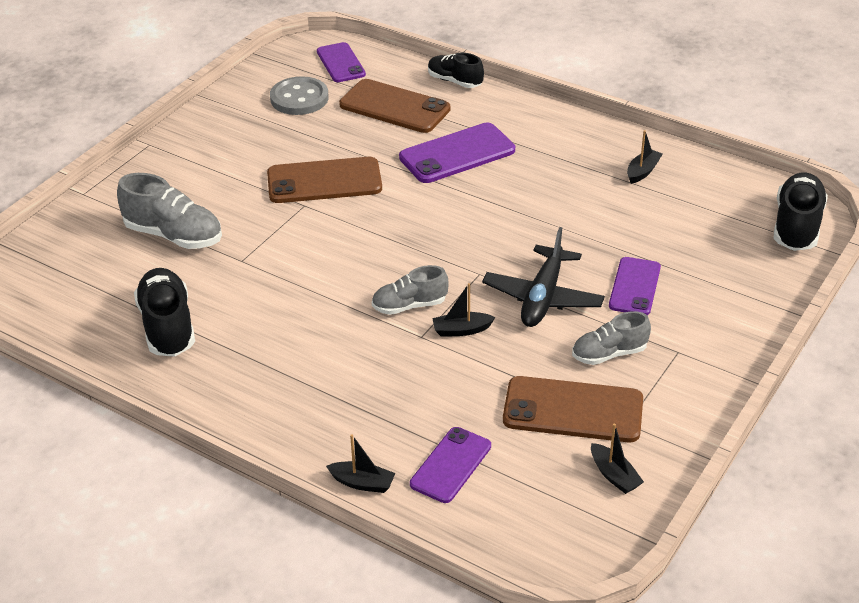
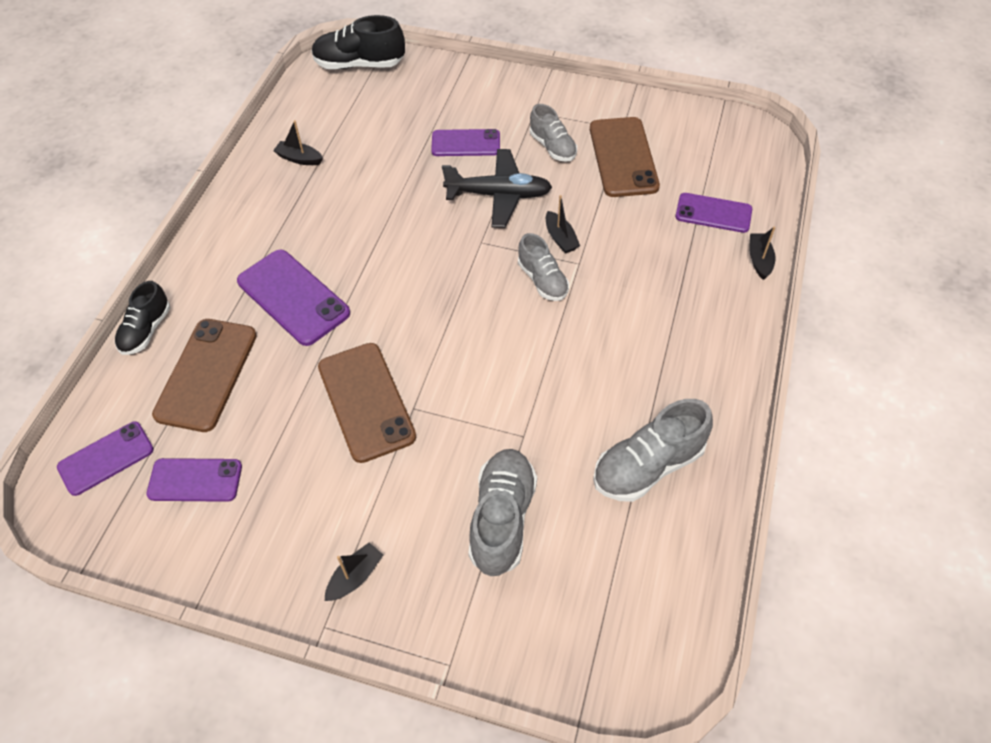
camera: 105 degrees left, 15 degrees up
(167, 327) = (648, 466): black shoe -> grey shoe
(299, 98) = (195, 480): grey button -> purple phone
(614, 475) = (676, 128): black boat -> black boat (355, 577)

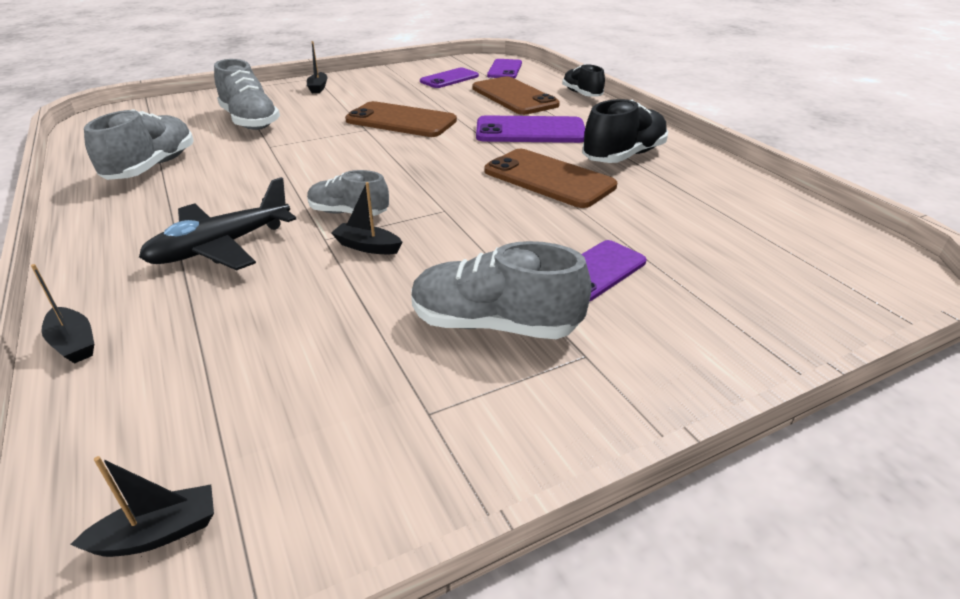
camera: 135 degrees right, 20 degrees down
(299, 158) = (702, 184): black boat -> black boat (158, 533)
(359, 64) = (868, 279): black shoe -> black shoe (623, 156)
(499, 195) = (482, 247): black plane -> black plane (221, 247)
(552, 147) = (494, 325): grey shoe -> grey shoe, size x1.55
(623, 157) = (381, 368): brown phone -> brown phone (548, 179)
(713, 213) = (176, 366): purple phone -> none

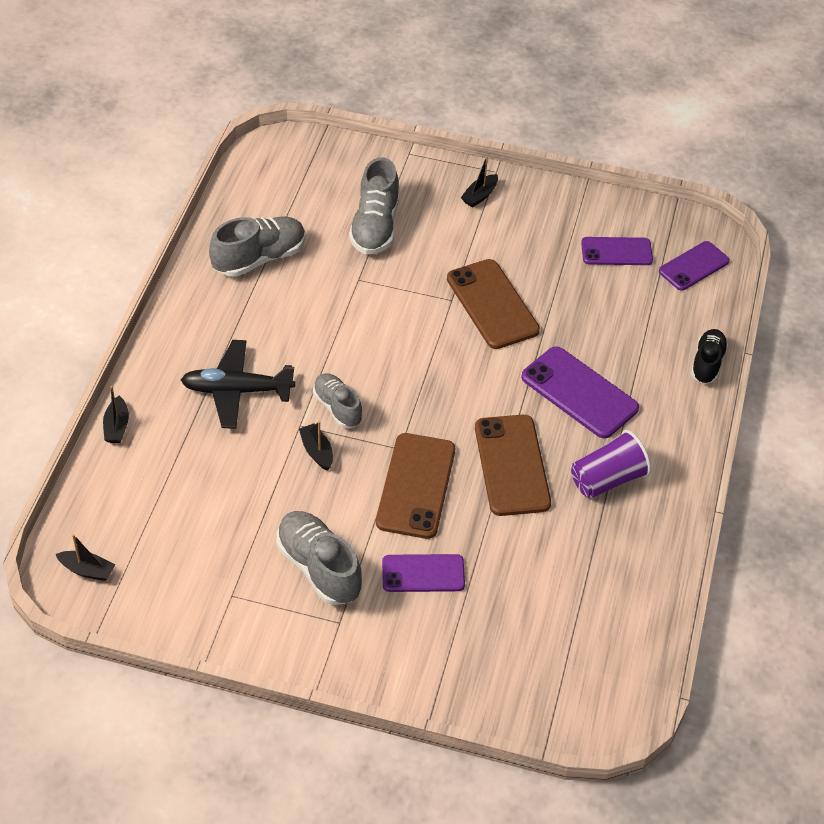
camera: 40 degrees right, 15 degrees up
(514, 96) = (637, 326): brown phone -> brown phone (416, 486)
(623, 156) = (607, 479): black shoe -> purple cup

